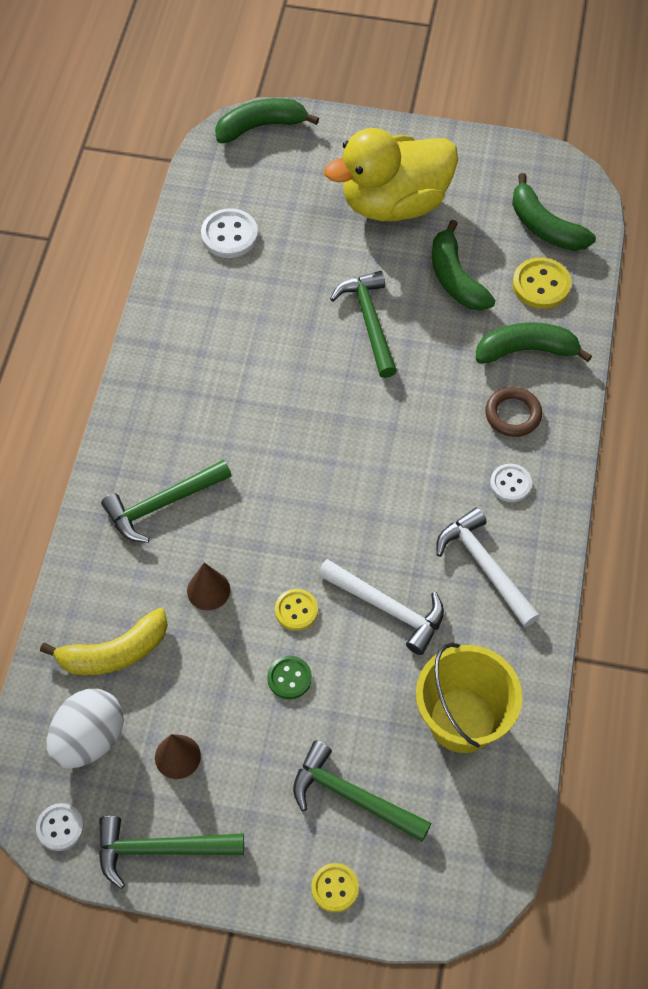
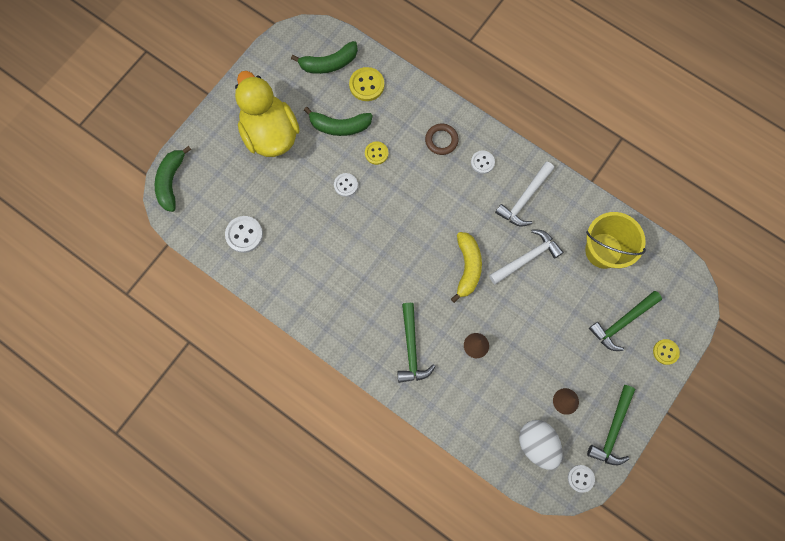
camera: 65 degrees left, 15 degrees up
(114, 652) = (492, 411): yellow banana -> yellow banana (467, 267)
(289, 678) = (545, 325): green button -> none
(296, 610) = (508, 304): yellow button -> yellow button (376, 153)
(369, 322) = (346, 185): green hammer -> white button
(394, 203) = (270, 133): yellow duck -> yellow duck turned 150 degrees clockwise
(485, 567) = (525, 199): white hammer -> white hammer turned 45 degrees counterclockwise
(526, 350) = (405, 114): green banana -> none

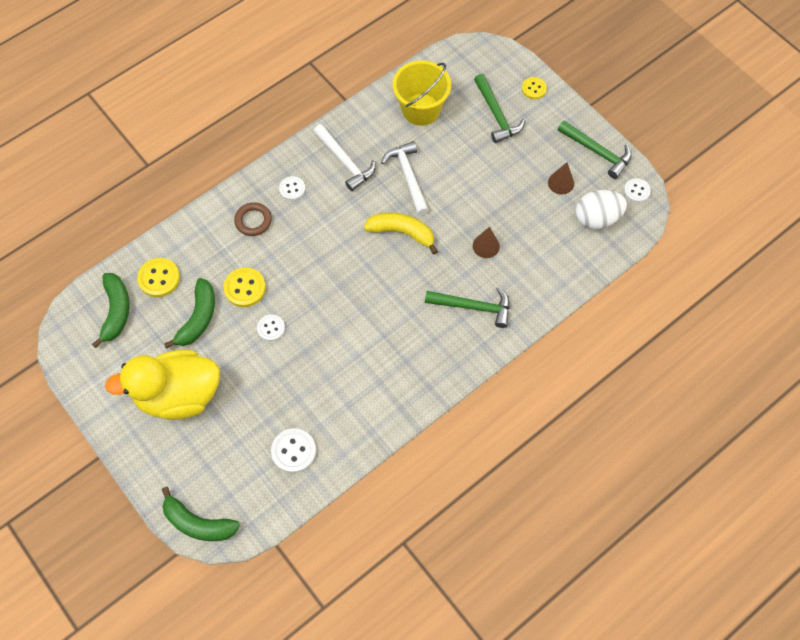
camera: 75 degrees left, 10 degrees down
(376, 153) = (245, 288): yellow button -> yellow button, size x1.52

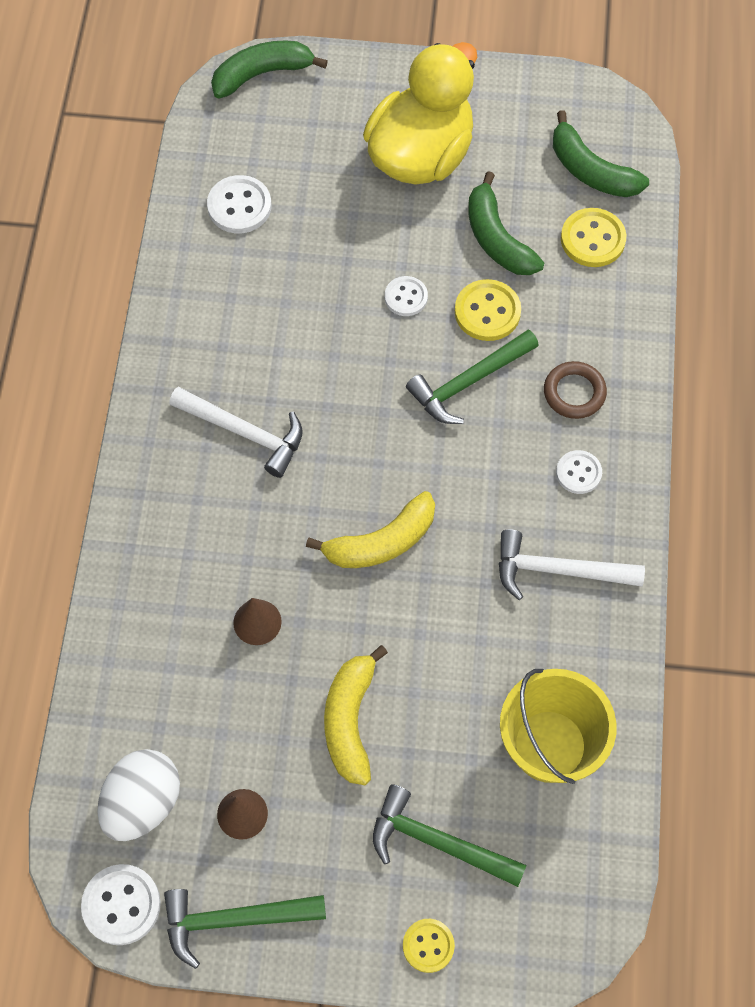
camera: 135 degrees right, 0 degrees up
(408, 177) = (456, 625): white hammer -> white hammer (244, 432)
(473, 307) = (197, 527): green hammer -> green hammer (469, 382)
(486, 179) = (350, 720): none -> yellow banana
(636, 191) = (121, 905): white button -> white button, size x1.52

